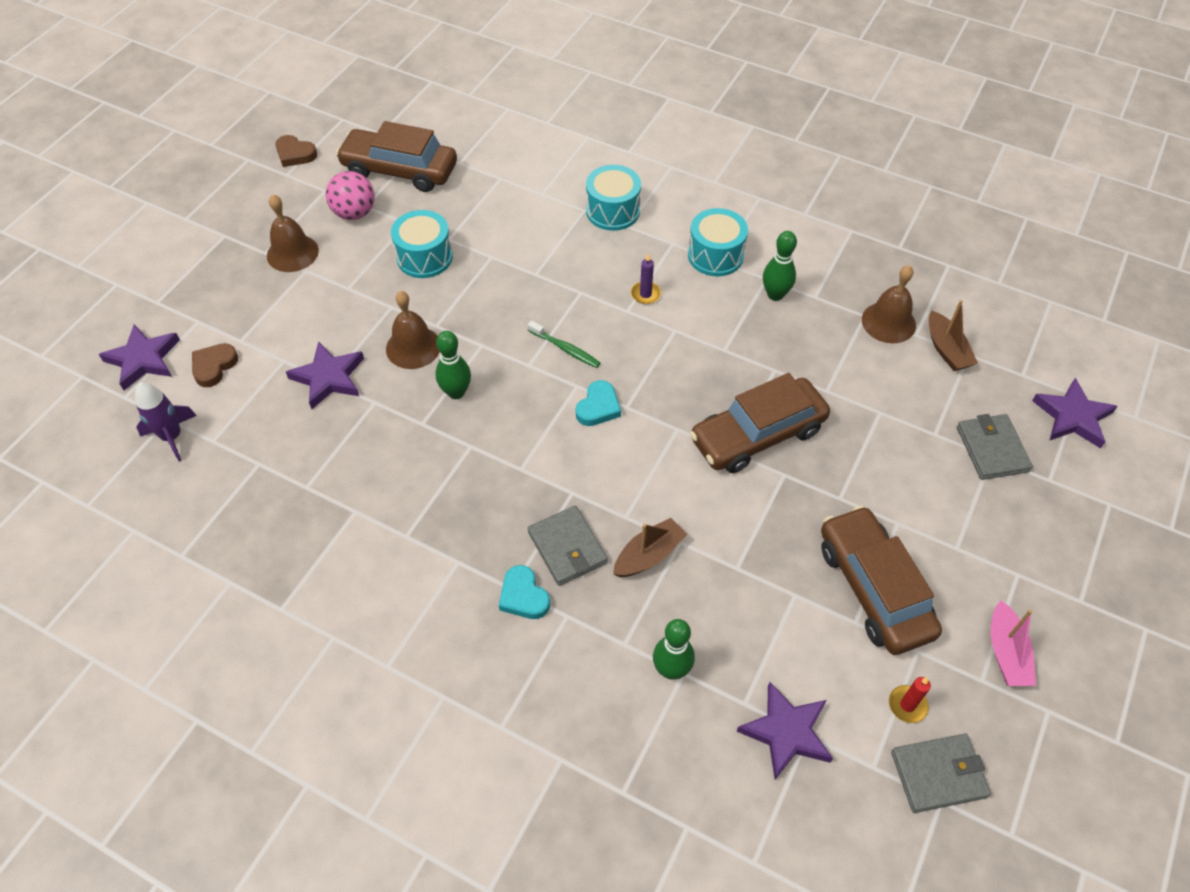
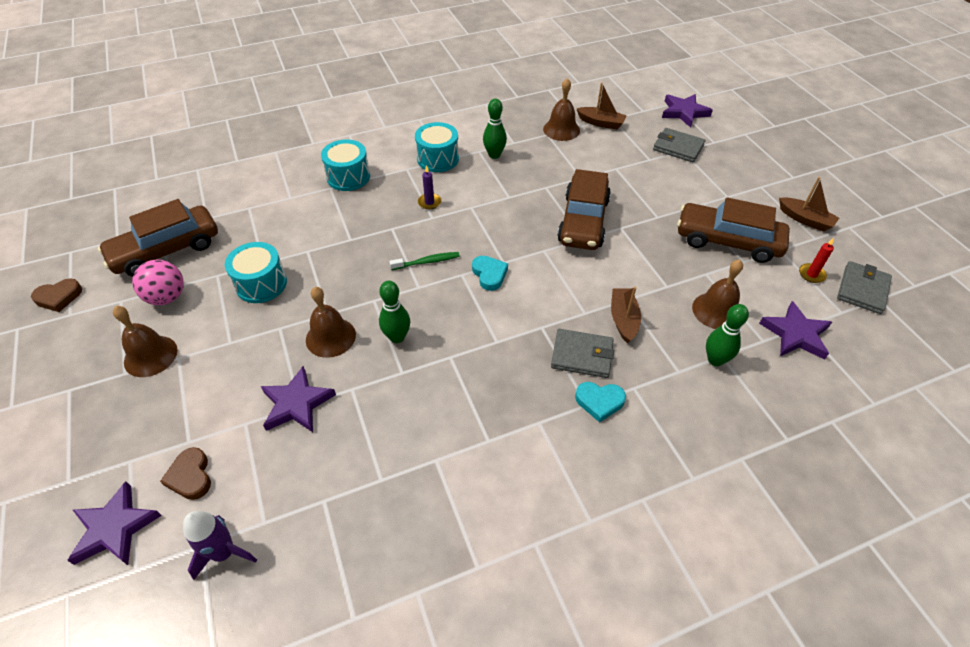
camera: 50 degrees left, 5 degrees down
(746, 634) = (716, 311): none -> brown bell
(1006, 653) = (805, 219): pink boat -> brown boat

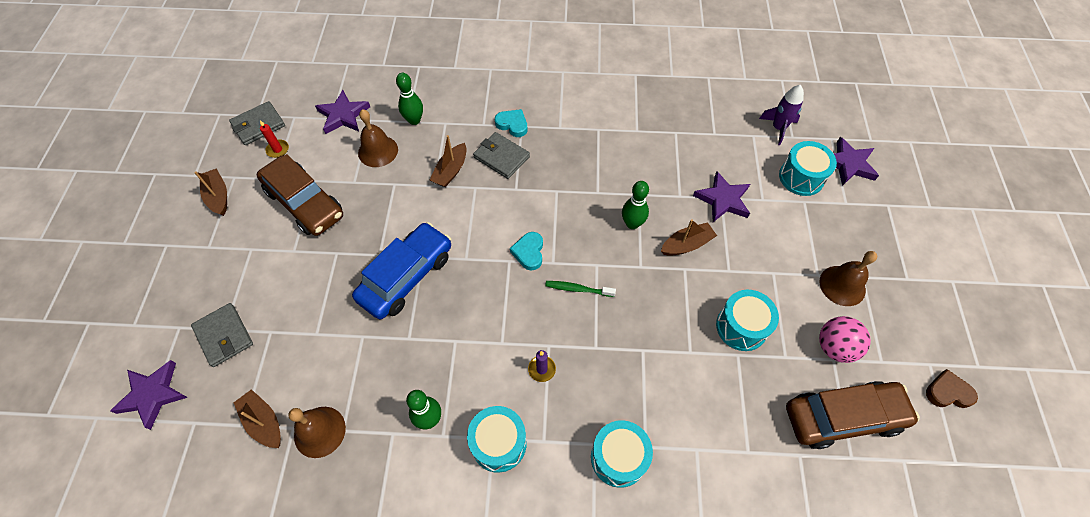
camera: 155 degrees left, 10 degrees up
(190, 476) = (801, 177): brown heart -> turquoise drum
(330, 337) = (686, 244): brown bell -> brown boat
(583, 221) = (406, 276): brown car -> blue car

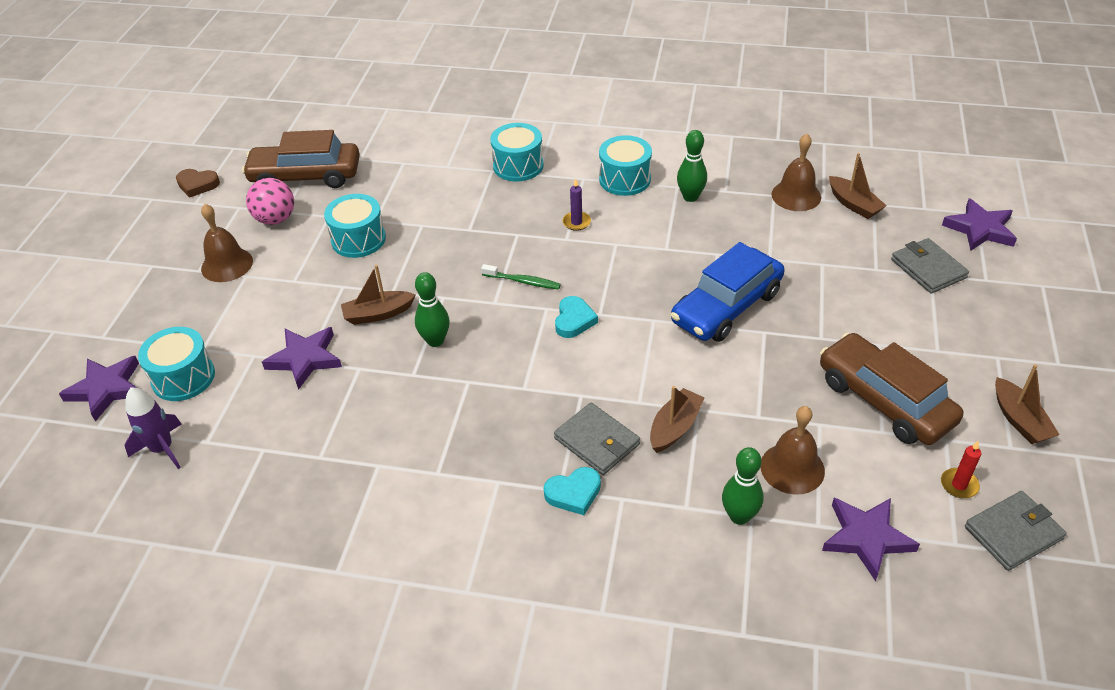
camera: 170 degrees left, 15 degrees down
(512, 124) = (573, 493): turquoise heart -> turquoise heart turned 60 degrees counterclockwise

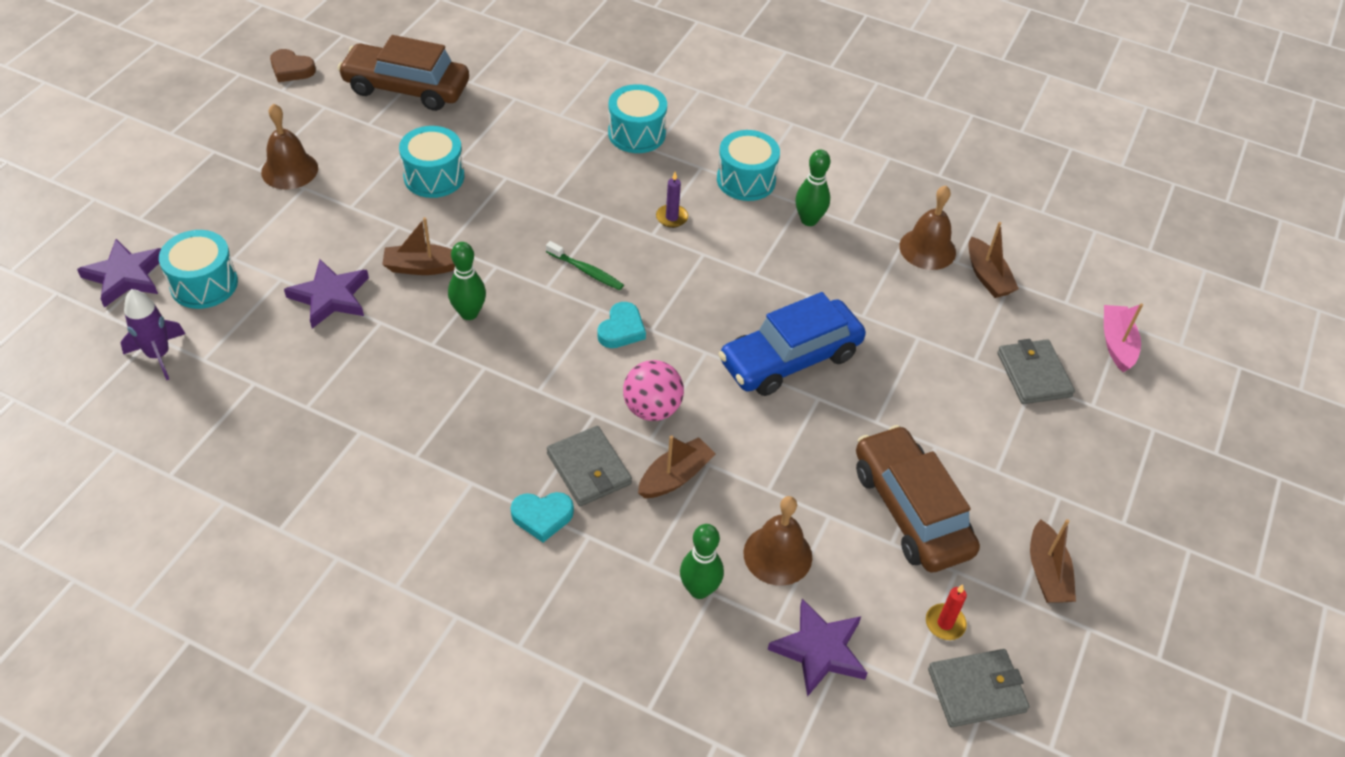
camera: 10 degrees right, 5 degrees up
(275, 219) = (357, 130): pink ball -> pink ball (652, 409)
(980, 229) = (1116, 344): purple star -> pink boat

